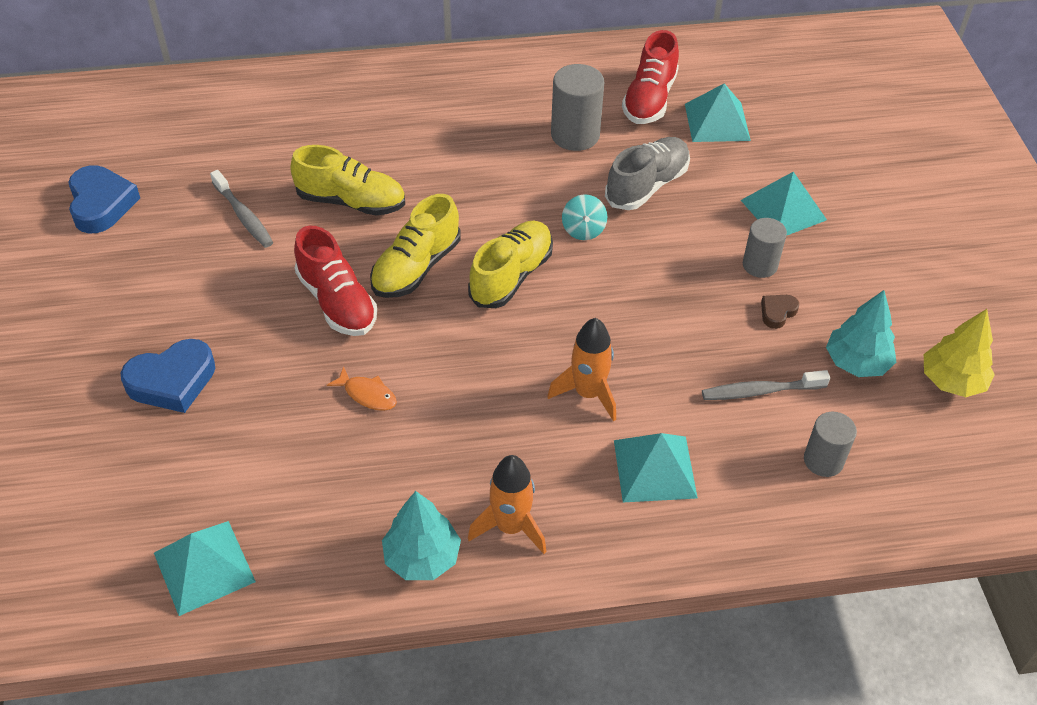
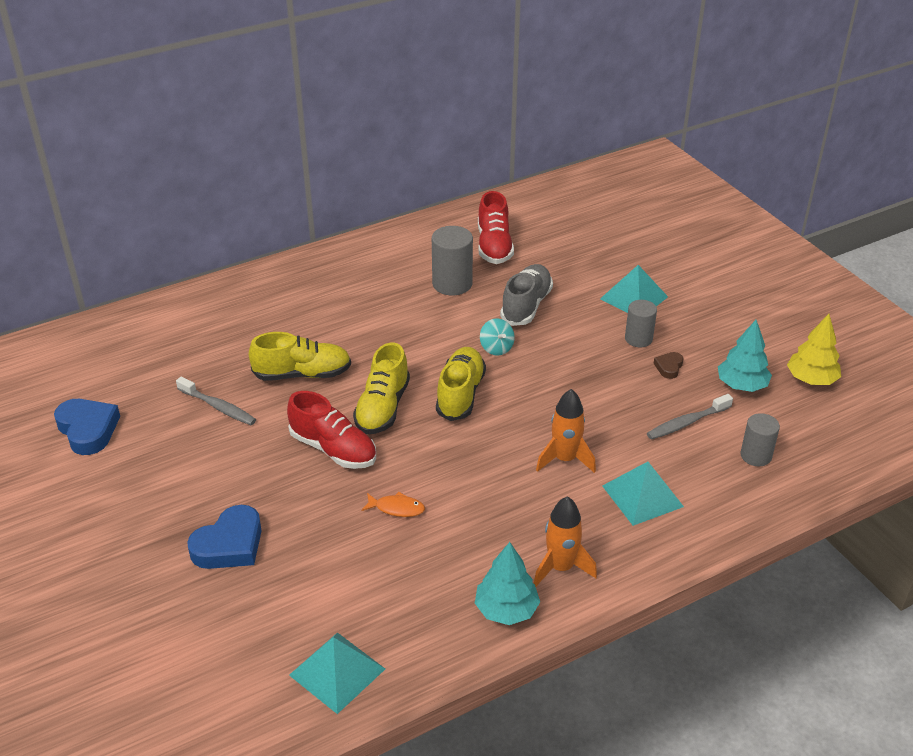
camera: 20 degrees left, 10 degrees down
(717, 122) = (552, 250): turquoise pyramid -> none

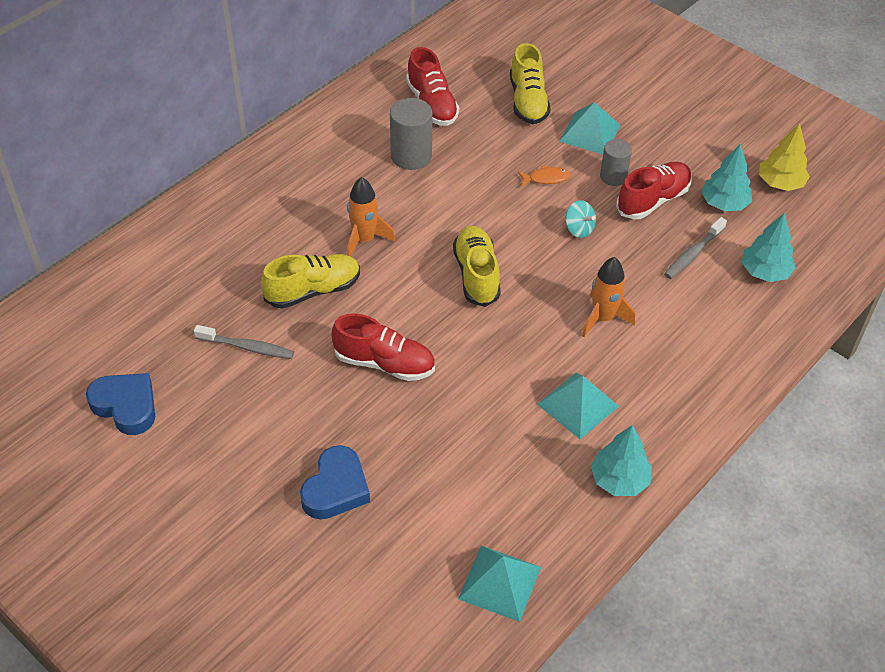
camera: 20 degrees left, 10 degrees up
(382, 408) = (409, 308): yellow shoe -> yellow shoe (528, 102)
(397, 508) = (474, 408): orange fish -> orange fish (546, 178)
(496, 348) = (487, 217): turquoise spinning top -> turquoise spinning top (579, 229)
(526, 306) = (494, 164): grey shoe -> none
(561, 567) = (647, 426): orange rocket -> orange rocket (364, 240)
(642, 496) = (686, 337): turquoise pyramid -> turquoise pyramid (577, 405)
(669, 367) = (653, 200): brown heart -> red shoe
(756, 455) = (765, 272): grey cylinder -> turquoise tree

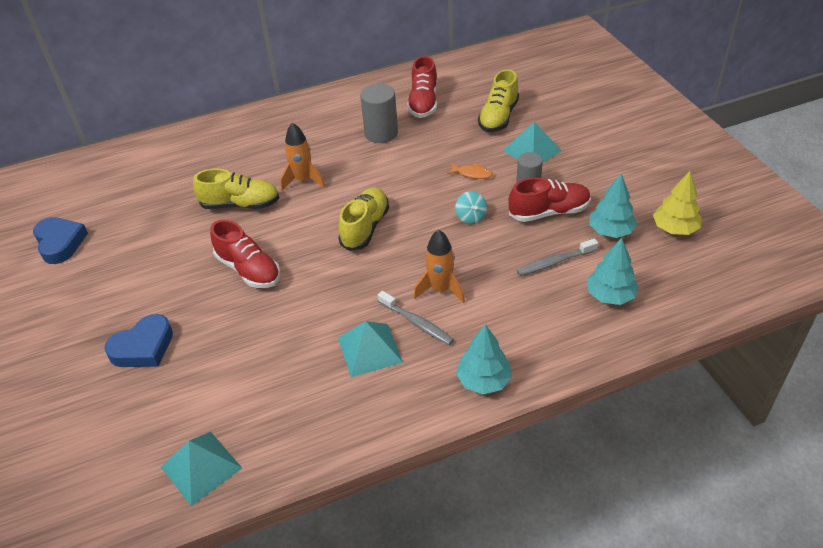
camera: 30 degrees right, 5 degrees down
(247, 347) = (166, 229): grey toothbrush -> grey toothbrush (417, 323)
(619, 480) = (358, 422): turquoise tree -> turquoise tree (483, 380)

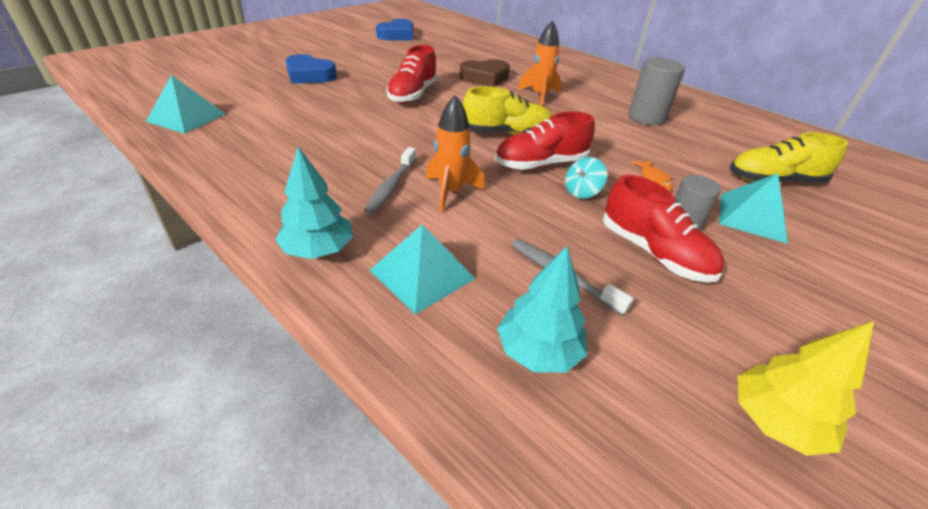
camera: 60 degrees right, 5 degrees down
(240, 205) = (485, 78): yellow shoe -> brown heart
(369, 349) = (341, 166): turquoise pyramid -> turquoise pyramid (422, 274)
(423, 103) = (723, 131): red shoe -> red shoe (540, 164)
(610, 231) = (680, 327): turquoise tree -> none

